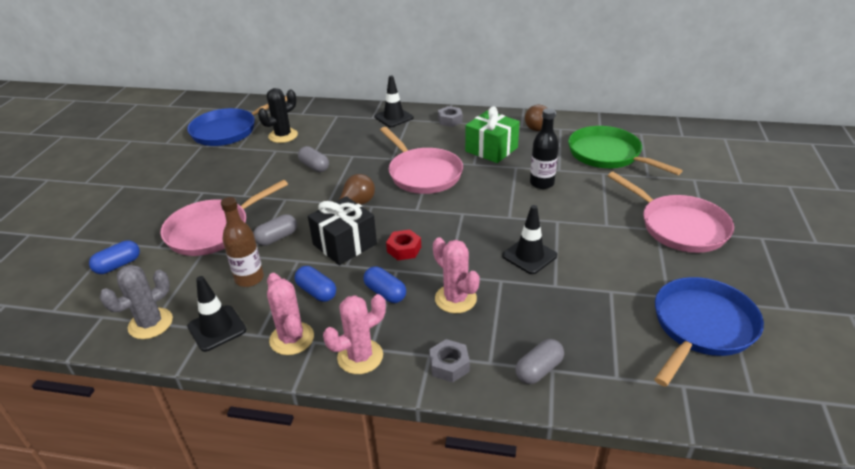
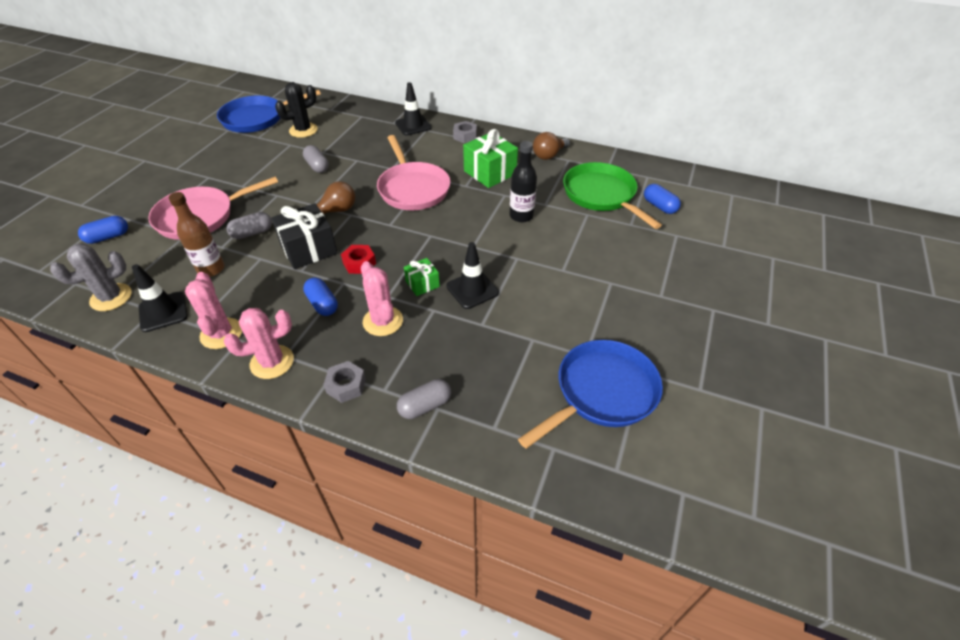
camera: 10 degrees right, 10 degrees up
(316, 292) = (263, 292): blue capsule -> blue capsule (659, 206)
(477, 258) = (422, 284): none -> green gift
(679, 226) = (634, 283): pink pan -> none

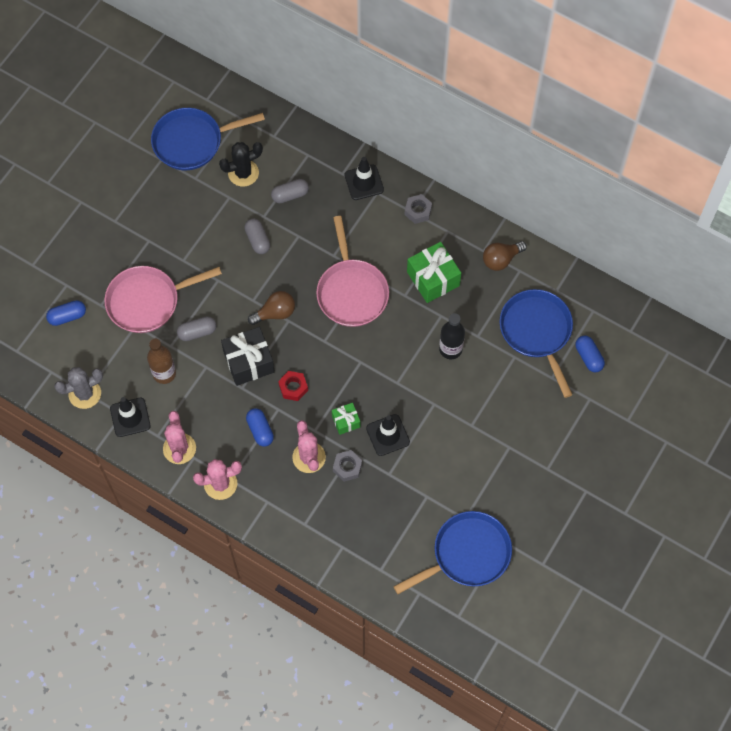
camera: 10 degrees right, 20 degrees up
(346, 385) = (276, 515): grey nut -> grey nut (347, 467)
(425, 406) = (333, 543): grey capsule -> grey capsule (290, 195)
(602, 195) = (537, 332): green pan -> blue pan

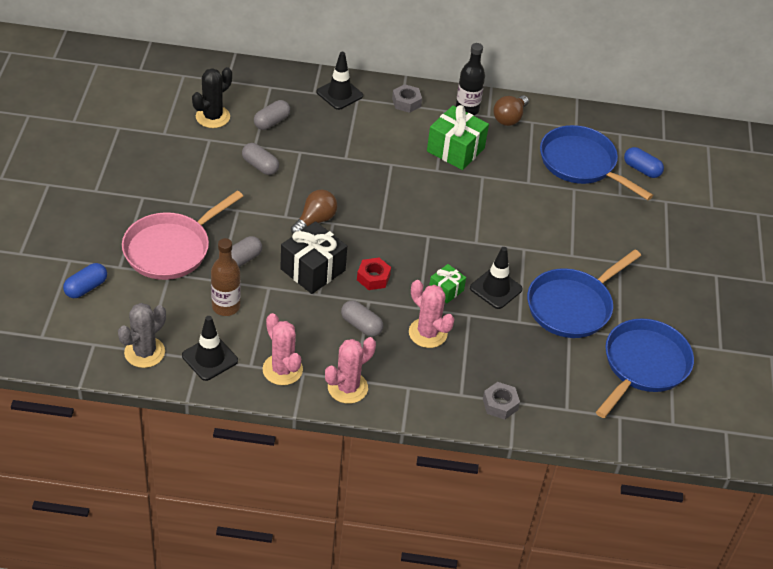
camera: 30 degrees left, 20 degrees down
(192, 142) = (144, 105): blue pan -> blue pan (572, 306)
(260, 430) = (361, 325): blue capsule -> grey capsule
(347, 467) = (473, 329): grey nut -> grey nut (500, 404)
(351, 292) = (382, 181): pink pan -> none
(450, 349) = (509, 200): black bottle -> black bottle (467, 109)

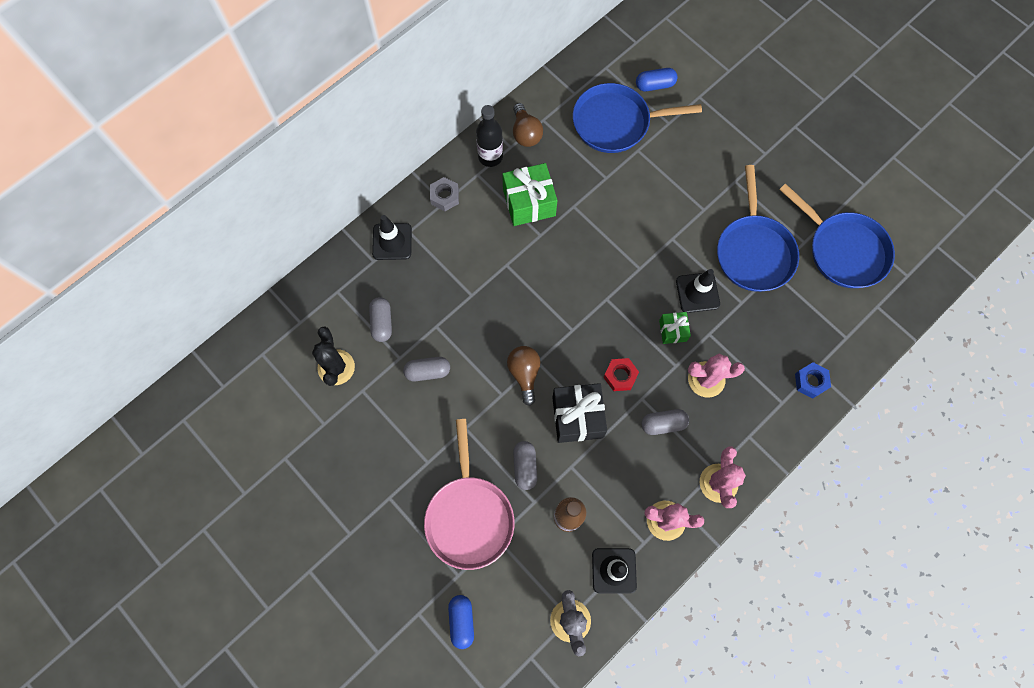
camera: 45 degrees left, 25 degrees up
(500, 404) = (810, 381): grey nut -> blue nut
(643, 365) = (843, 250): blue pan -> blue pan turned 150 degrees clockwise

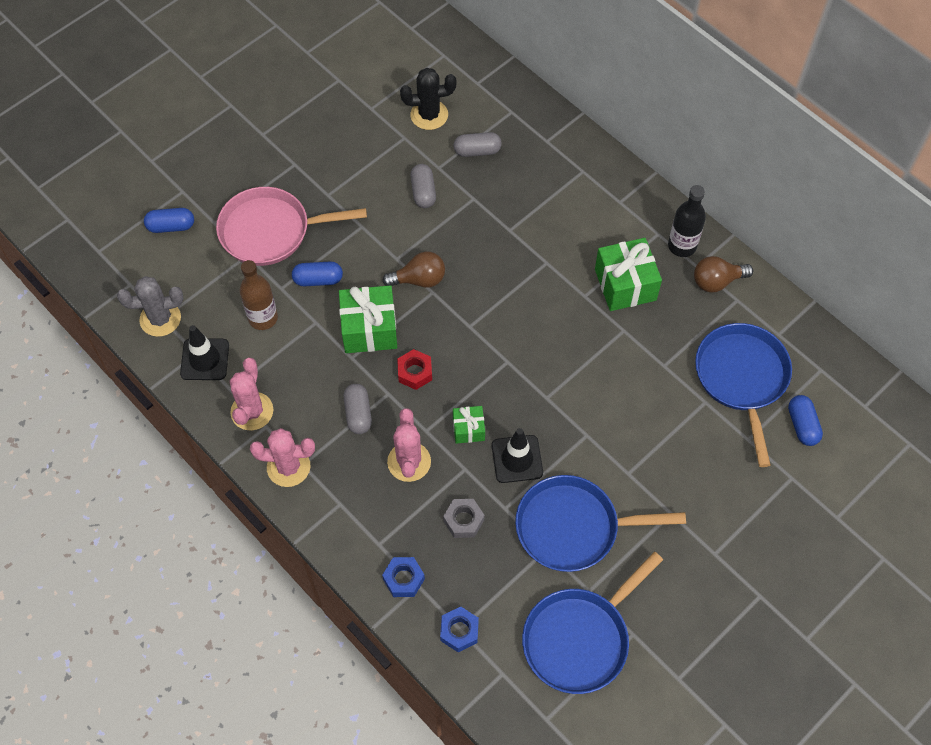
camera: 90 degrees right, 10 degrees down
(392, 241) = (570, 156): black traffic cone -> none
(444, 197) = (627, 203): grey nut -> grey nut (463, 520)
(525, 467) = (318, 280): grey capsule -> blue capsule
(577, 417) = (369, 329): black gift -> green gift
(848, 338) = (459, 631): none -> blue nut

